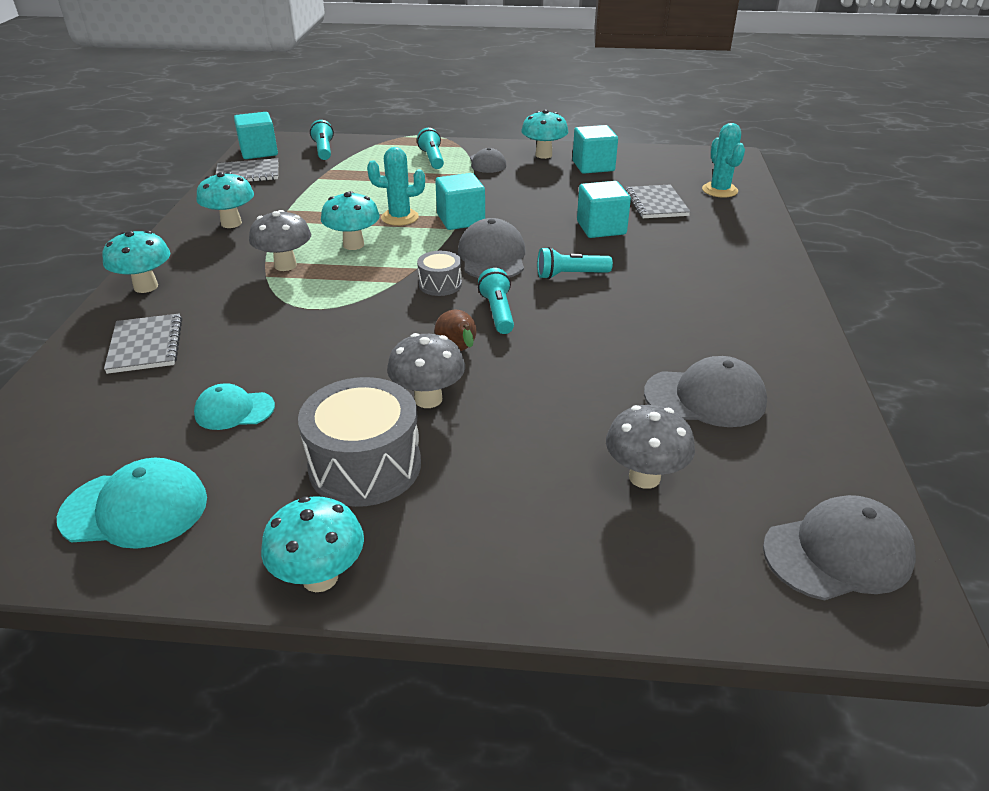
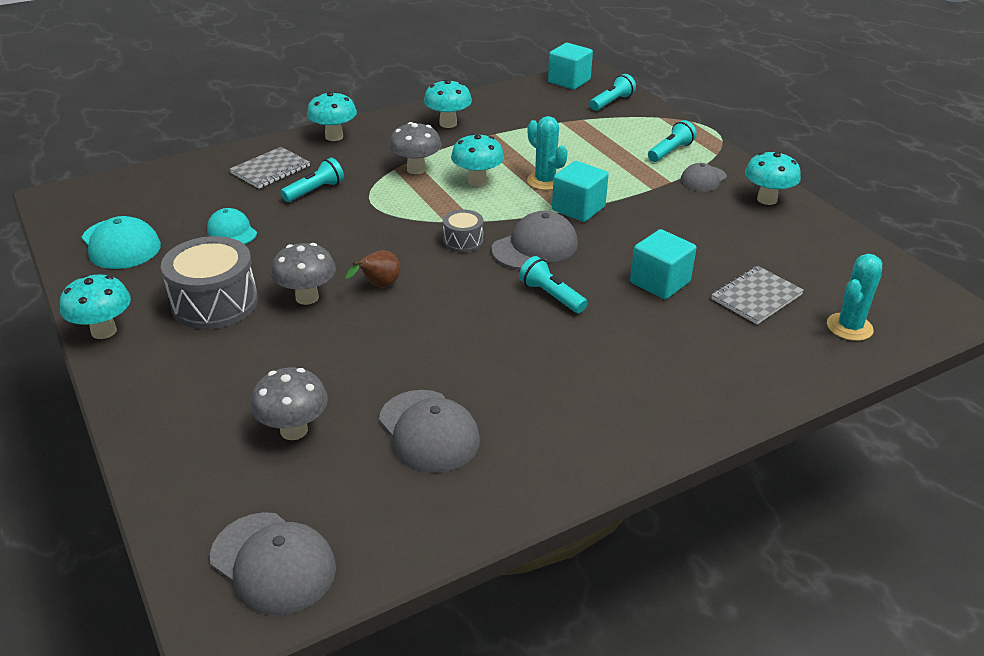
camera: 55 degrees right, 0 degrees up
(248, 173) = (528, 94): grey notebook -> none
(498, 312) = (451, 282): turquoise flashlight -> turquoise flashlight (315, 191)
(593, 166) = (786, 234): turquoise cube -> none

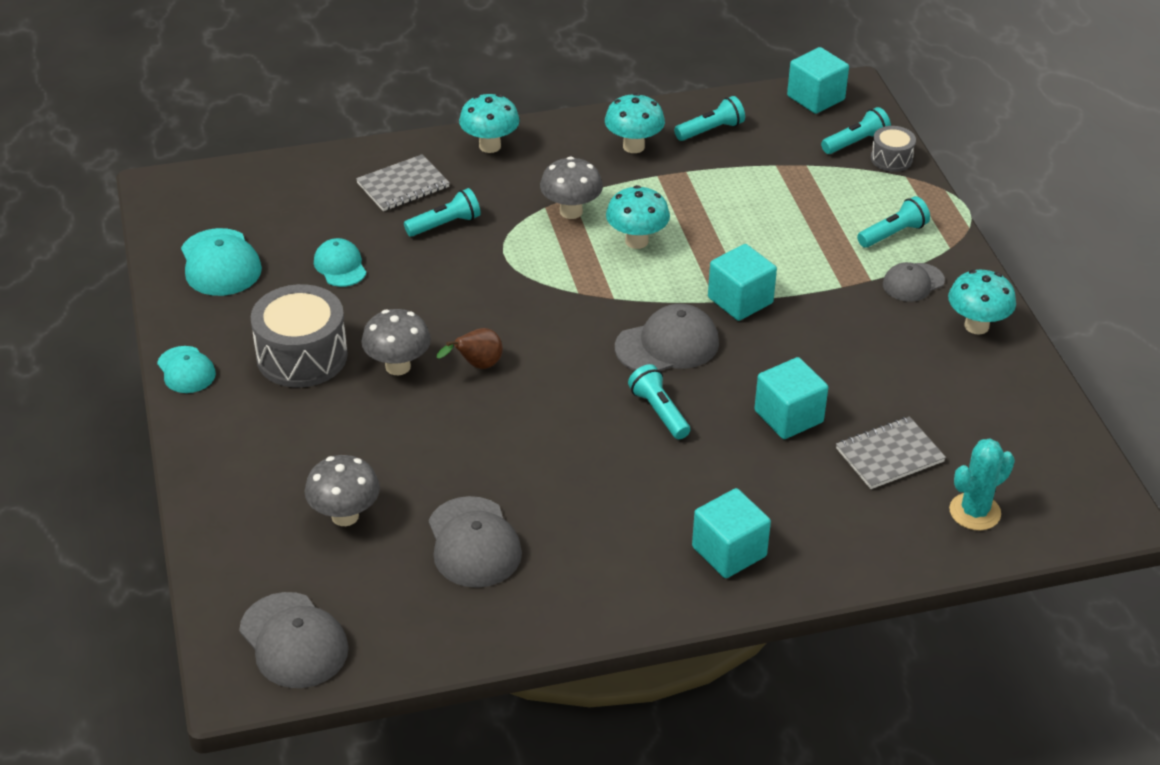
camera: 15 degrees right, 5 degrees up
(104, 331) = (186, 370): turquoise mushroom -> turquoise cap
(463, 241) = (589, 323): grey drum -> grey drum (891, 159)
(502, 107) = (711, 130): none -> turquoise flashlight
(545, 181) = (717, 254): turquoise cactus -> none
(666, 395) = (729, 551): none -> turquoise cube

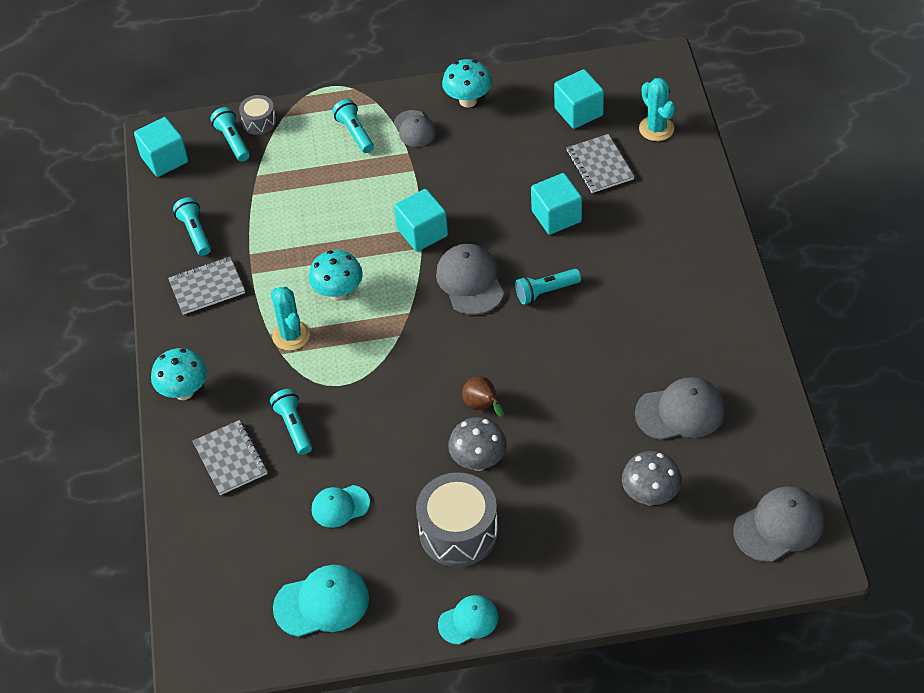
camera: 80 degrees left, 10 degrees up
(571, 211) = (291, 335): grey mushroom -> turquoise cactus
(633, 146) = (207, 287): turquoise mushroom -> grey notebook
(729, 551) = (691, 262): turquoise cube -> turquoise cube (578, 112)

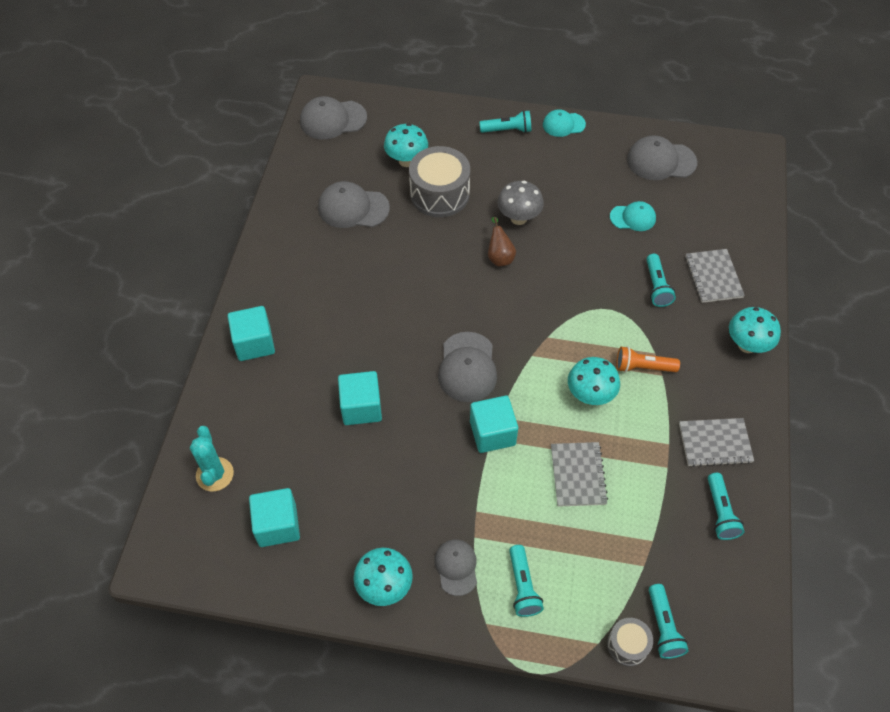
camera: 165 degrees left, 5 degrees up
(164, 159) = (746, 628): turquoise cube -> turquoise cube (254, 343)
(291, 335) = (643, 367): turquoise cactus -> orange flashlight
(322, 603) = (661, 161): turquoise cap -> grey cap
(458, 532) = (551, 177): grey drum -> grey drum (439, 194)
(546, 292) = (406, 336): turquoise flashlight -> turquoise flashlight (507, 130)
(599, 165) = (292, 450): grey notebook -> grey notebook (578, 475)
(650, 496) = (406, 161): grey mushroom -> turquoise mushroom

